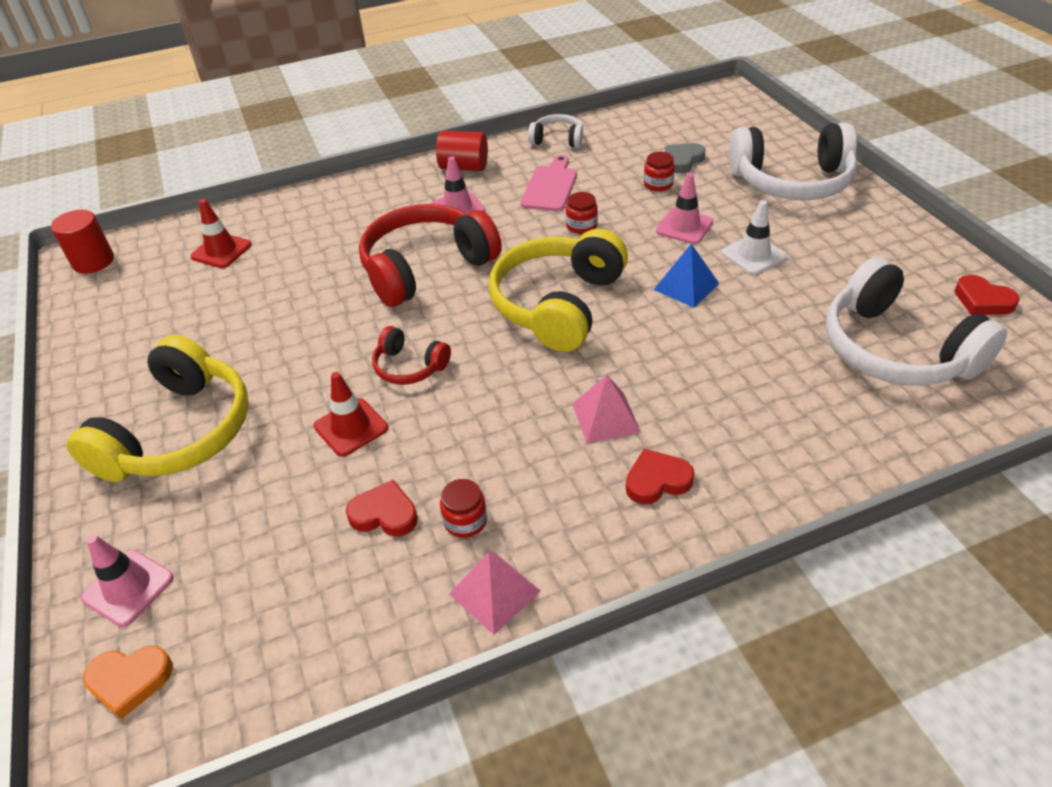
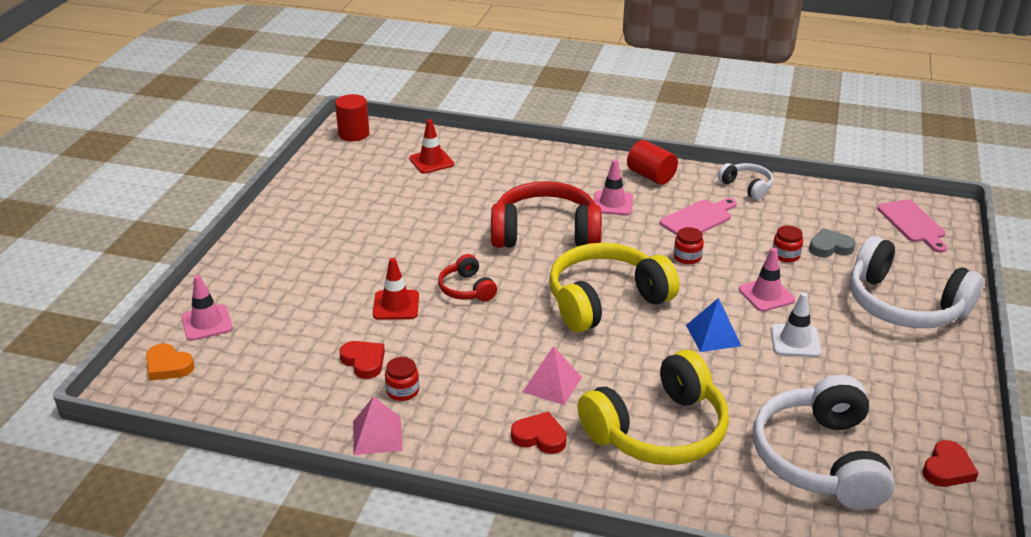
camera: 35 degrees right, 10 degrees down
(179, 432) = (304, 258): yellow headphones -> yellow headphones (658, 430)
(718, 113) = (912, 224): none -> pink cutting board
(982, 300) = (947, 468): red heart -> red heart turned 135 degrees counterclockwise

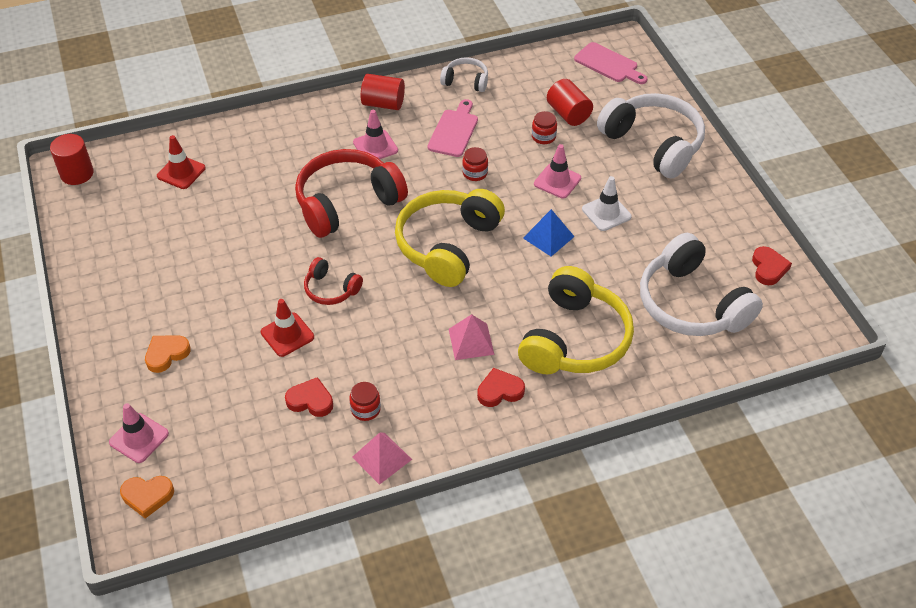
camera: 35 degrees left, 15 degrees up
(289, 276) = (166, 354): none -> orange heart
(830, 247) = (568, 114): grey heart -> red cylinder
(904, 305) = (653, 144): white headphones -> white headphones turned 135 degrees counterclockwise

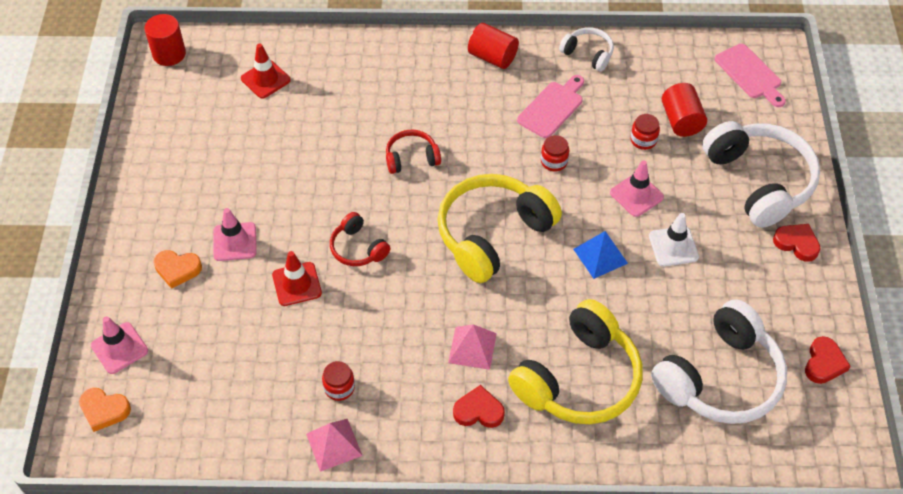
camera: 20 degrees right, 5 degrees up
(166, 354) = (177, 269): orange heart -> orange heart turned 150 degrees counterclockwise
(310, 400) = (291, 361): red heart -> red heart (796, 243)
(347, 203) = (411, 158): red headphones -> red headphones, size x0.49
(375, 146) = (465, 103): pink traffic cone -> pink traffic cone (235, 242)
(691, 304) = (720, 378): white headphones -> white headphones turned 120 degrees counterclockwise

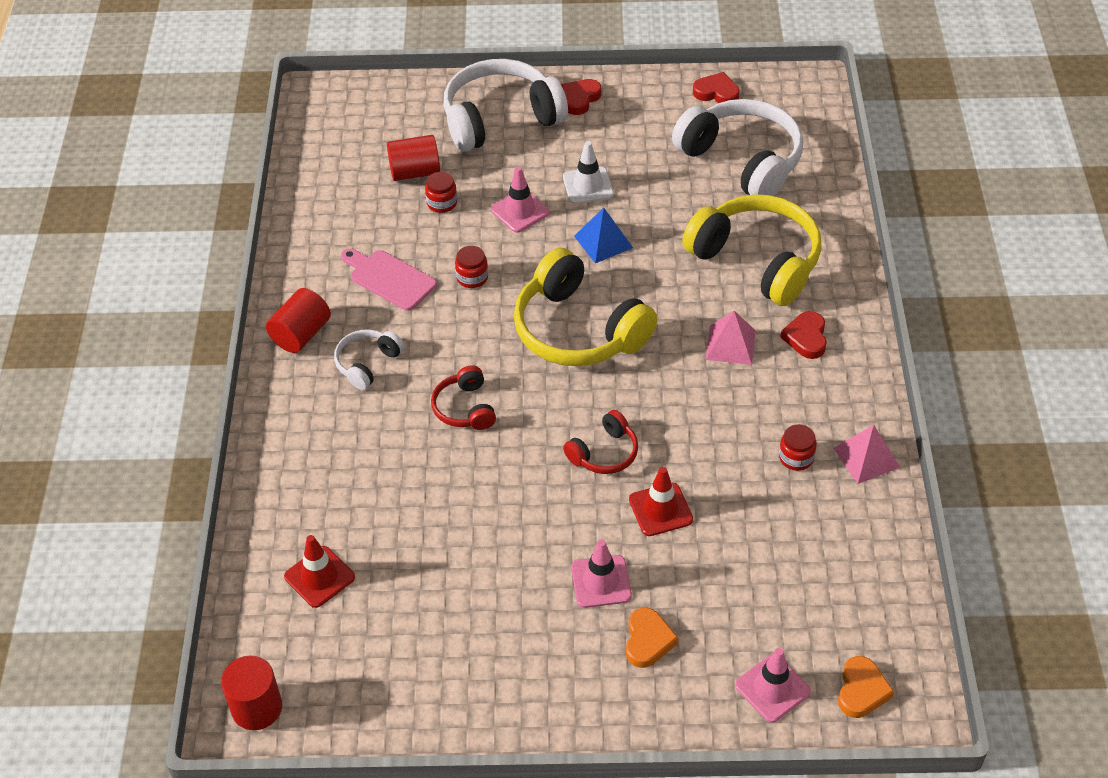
camera: 90 degrees left, 5 degrees down
(588, 54) = (304, 246): white headphones -> white headphones (367, 364)
(750, 74) = (349, 115): pink cutting board -> none

